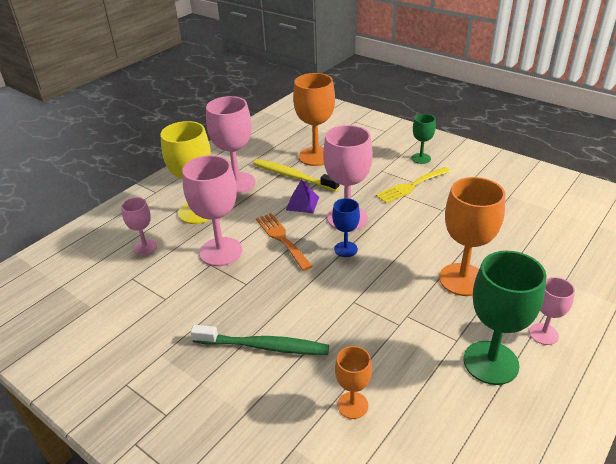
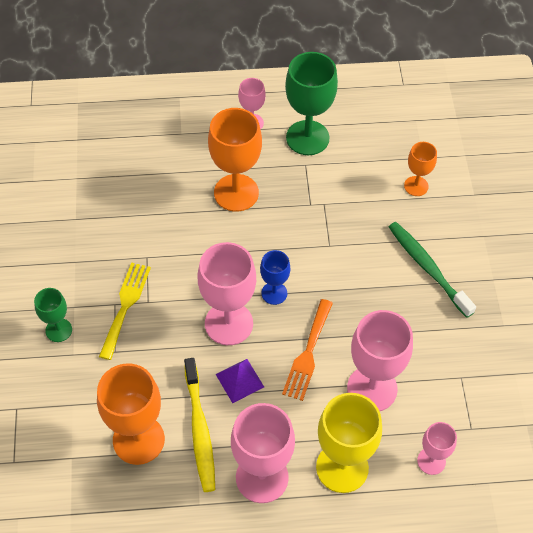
camera: 135 degrees left, 20 degrees up
(411, 186) = (125, 305): yellow fork -> yellow fork turned 90 degrees counterclockwise

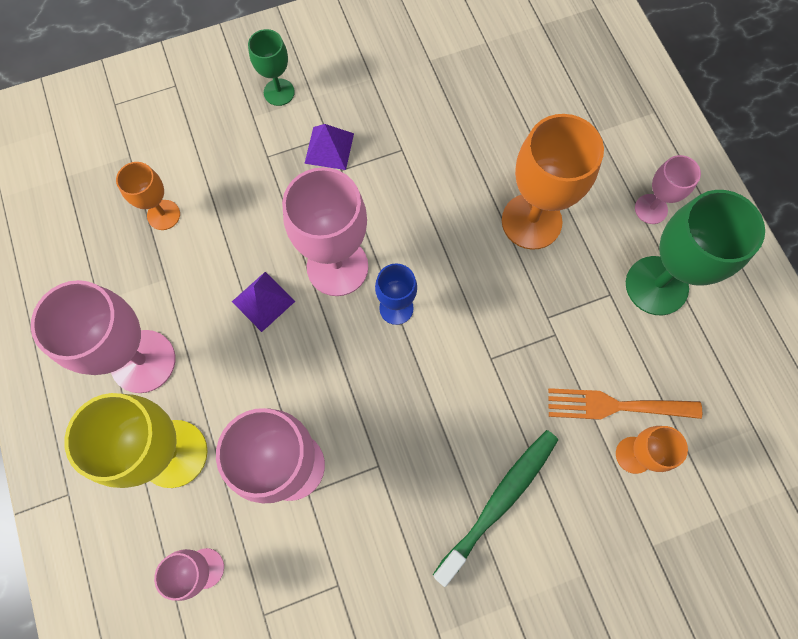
camera: 75 degrees right, 15 degrees up
(125, 305) = (329, 148): yellow fork -> purple pyramid
(138, 440) = (163, 215): orange goblet -> orange goblet, size x0.54
(200, 430) = (189, 275): yellow toothbrush -> none
(308, 354) = (320, 372): orange fork -> orange fork (615, 406)

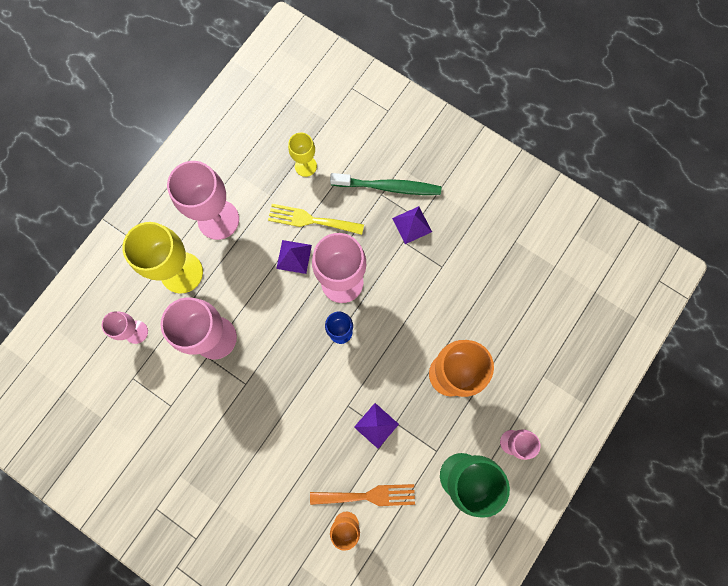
camera: 55 degrees right, 5 degrees up
(163, 215) = (305, 166): orange goblet -> yellow goblet
(234, 252) = (311, 220): none -> yellow fork
(279, 92) = (427, 170): green goblet -> none
(499, 501) = (269, 463): green toothbrush -> green toothbrush (388, 187)
(536, 341) = (376, 425): none -> purple pyramid
(615, 406) = (368, 496): orange fork -> orange fork turned 120 degrees clockwise

